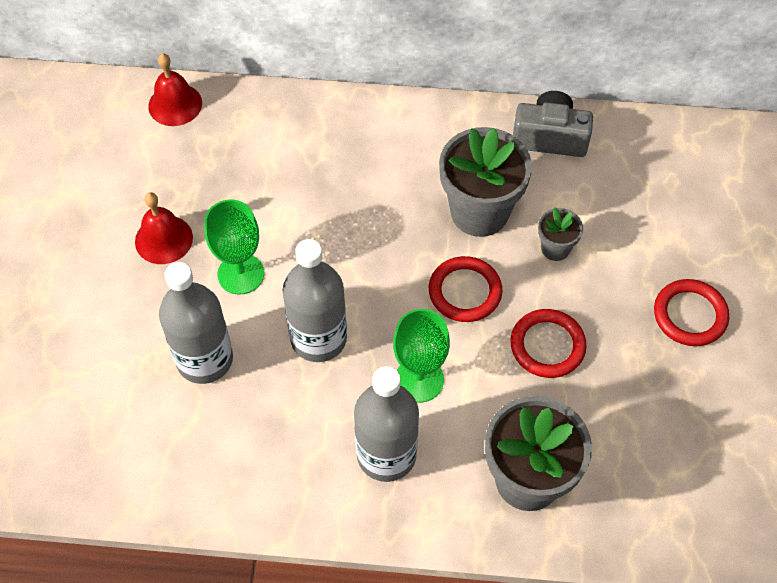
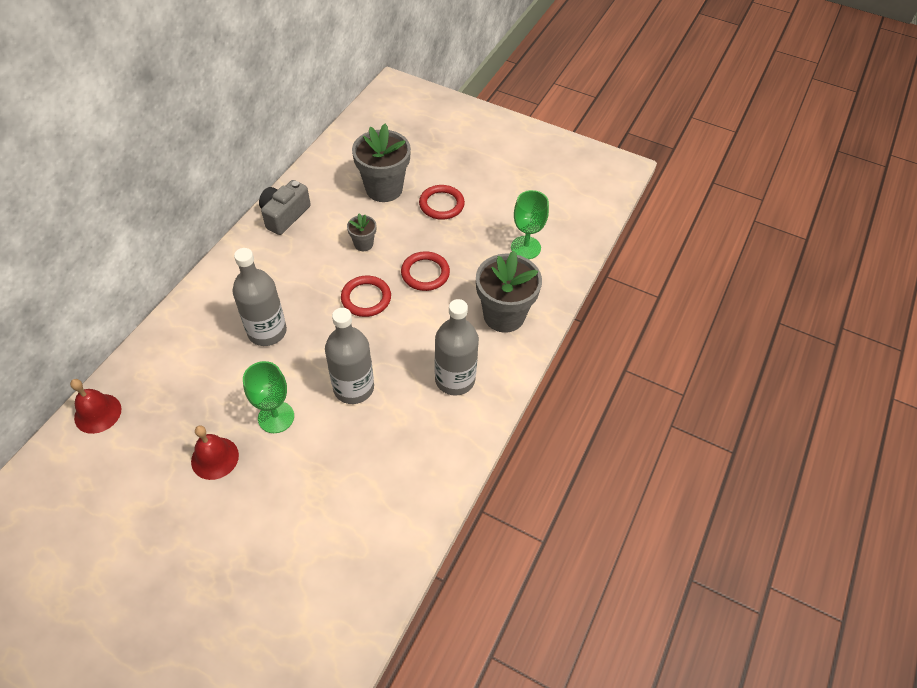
camera: 70 degrees left, 5 degrees down
(204, 359) = (331, 461): grey bottle -> grey bottle (267, 331)
(419, 380) = (413, 344): green goblet -> green goblet (525, 247)
(479, 212) = (314, 269): grey flower pot -> grey flower pot (384, 189)

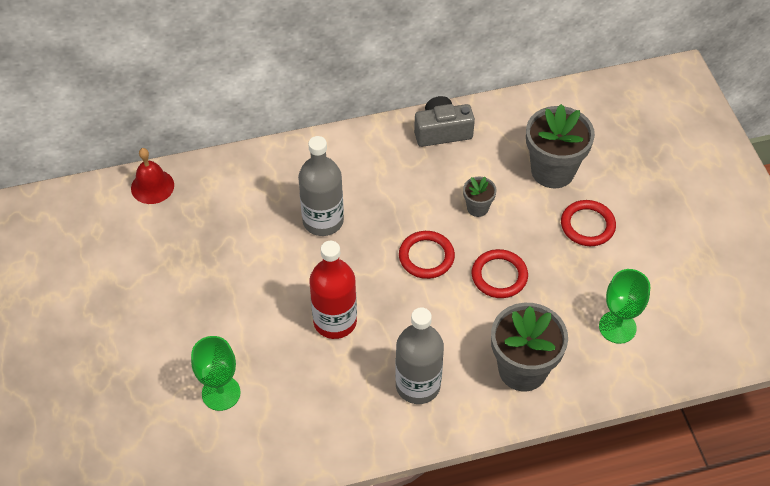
camera: 50 degrees right, 0 degrees up
(215, 458) = (188, 287): red bell -> none
(276, 417) = (257, 294): green goblet -> green goblet (221, 393)
(353, 388) = (335, 321): grey bottle -> red bottle

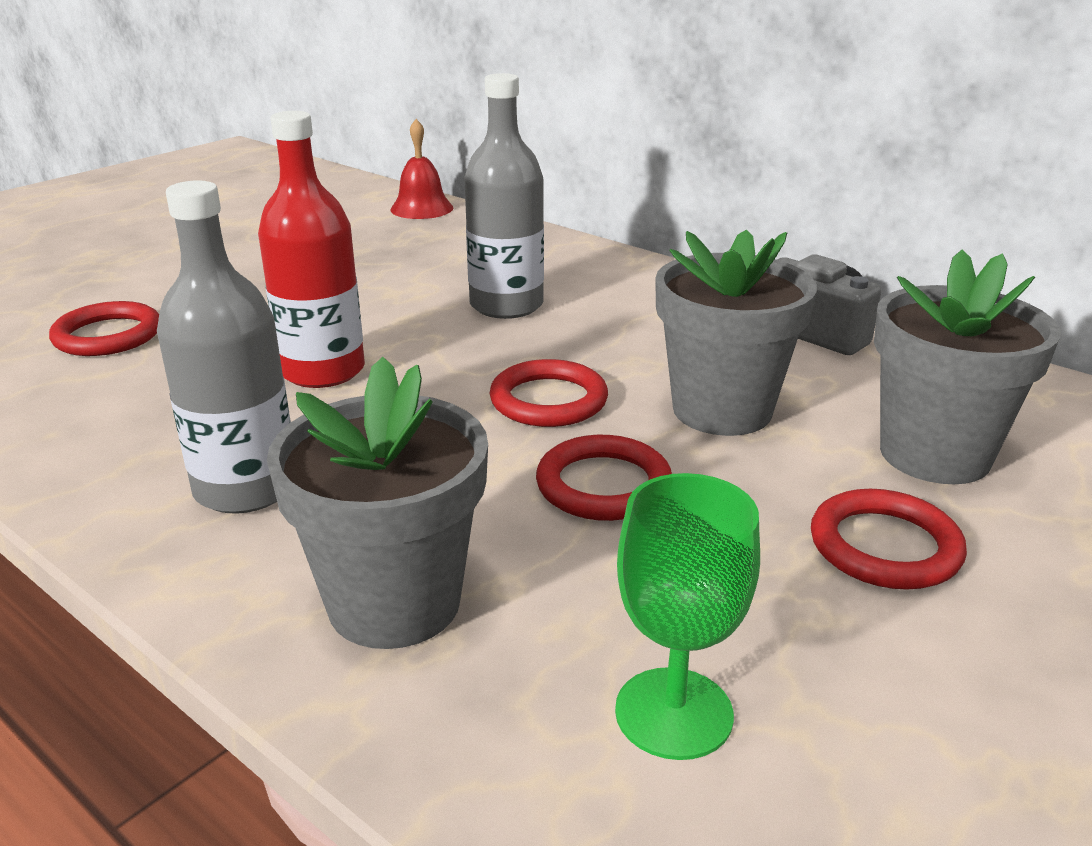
camera: 55 degrees right, 25 degrees down
(221, 393) = (108, 335): green goblet -> red ring
(477, 208) = (722, 410): grey flower pot -> grey flower pot, size x2.05

